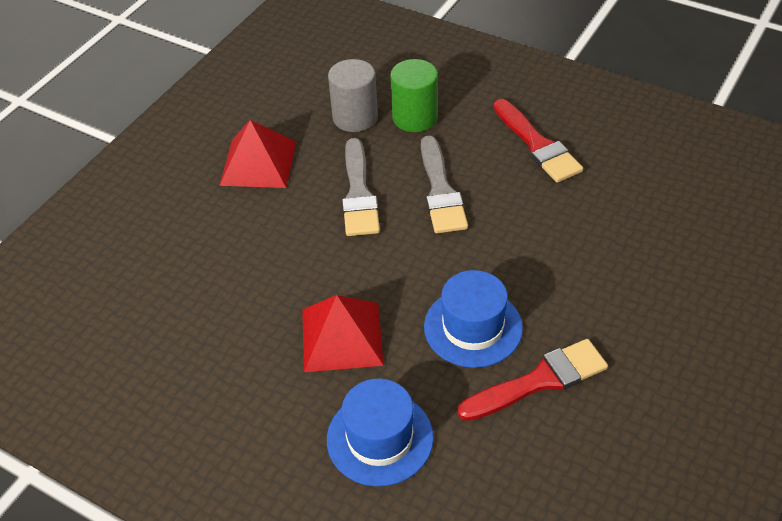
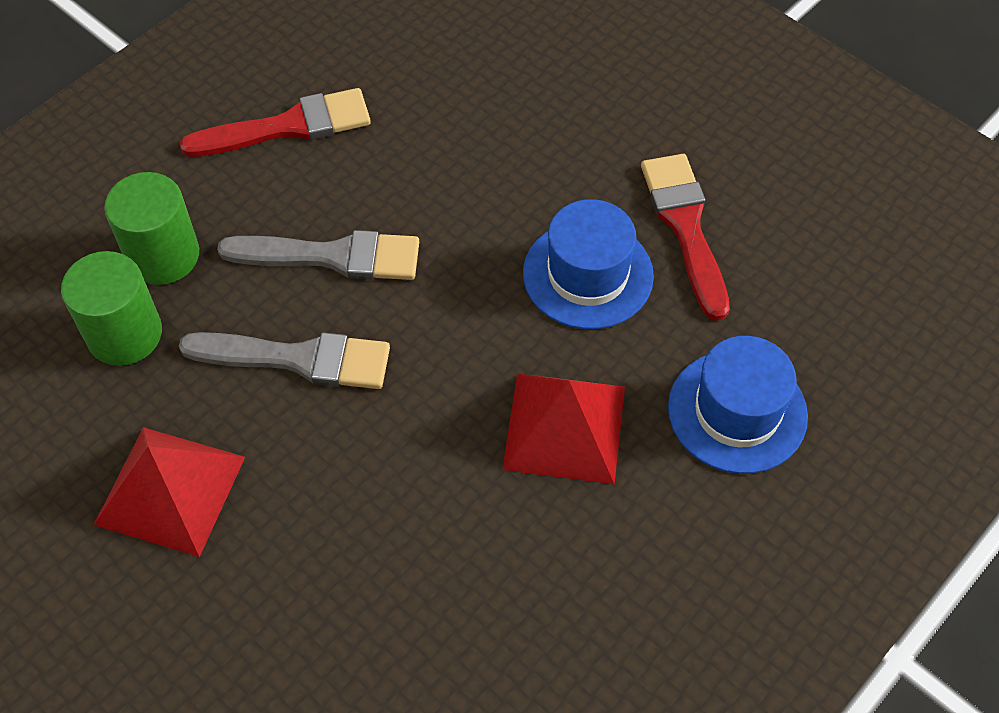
camera: 80 degrees left, 10 degrees up
(355, 117) = (124, 334): grey cylinder -> green cylinder

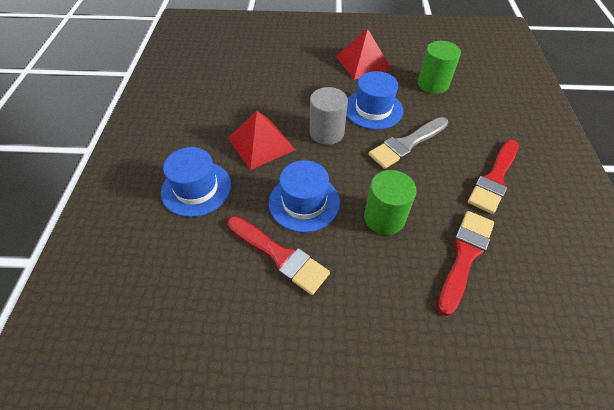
camera: 140 degrees right, 5 degrees down
(163, 255) = (458, 109): green cylinder -> green cylinder (384, 218)
(298, 359) = (373, 109): grey brush -> blue hat
(432, 369) = (326, 132): none -> grey cylinder
(457, 81) = (465, 256): none -> red brush

